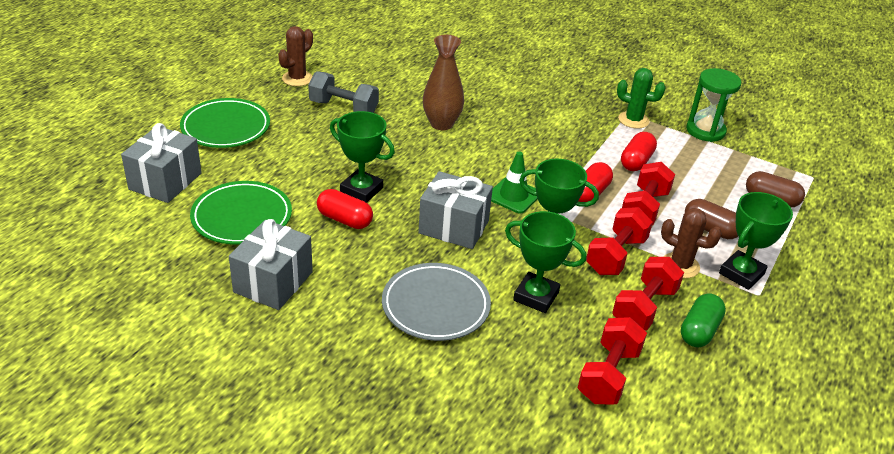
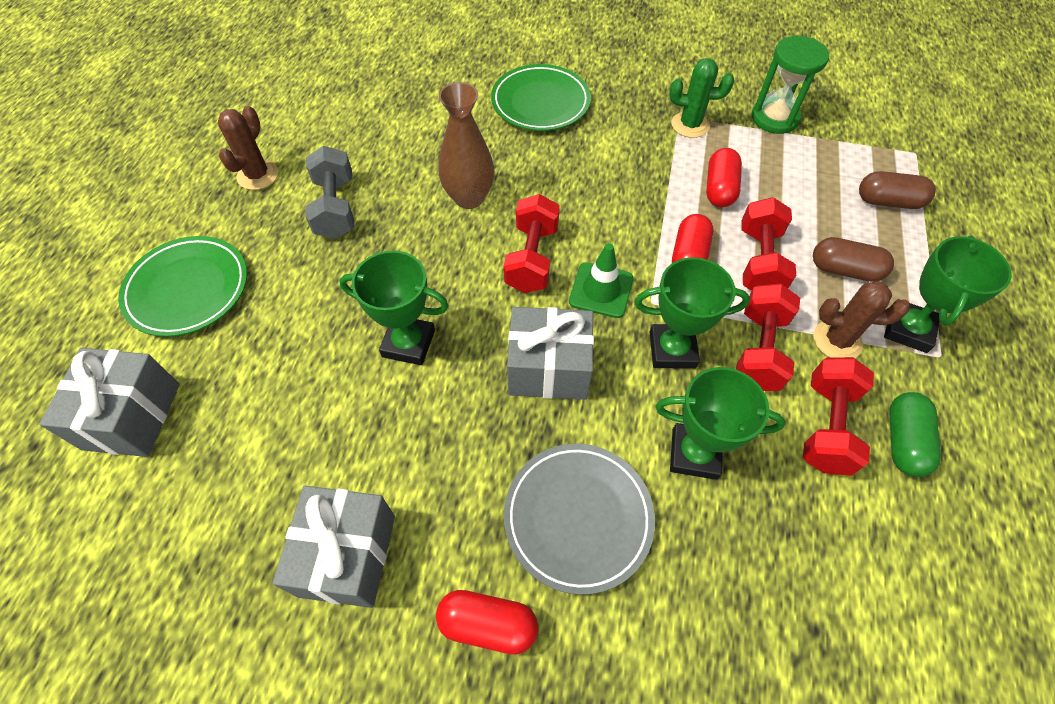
camera: 15 degrees left, 20 degrees up
(242, 217) = (263, 447): green plate -> green plate (540, 102)
(343, 108) = (336, 208): grey dumbbell -> grey dumbbell turned 75 degrees clockwise
(344, 219) = (405, 404): red capsule -> red capsule (488, 624)
(608, 375) = (834, 560): red dumbbell -> red dumbbell (532, 258)

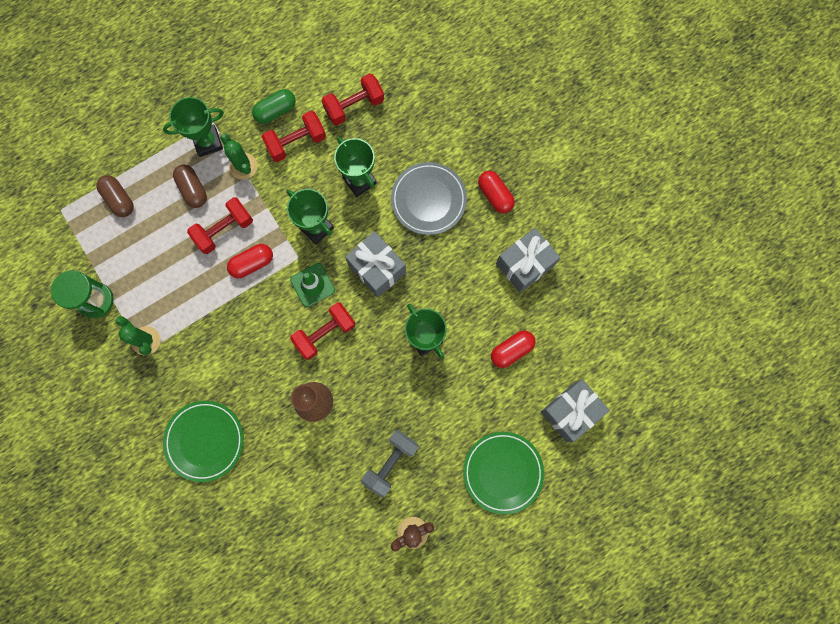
camera: 135 degrees left, 20 degrees up
(719, 189) = (187, 285): red capsule -> red capsule (511, 350)
(759, 350) = (281, 193): red dumbbell -> red dumbbell (354, 106)
(837, 340) = (243, 166): brown cactus -> green cactus

